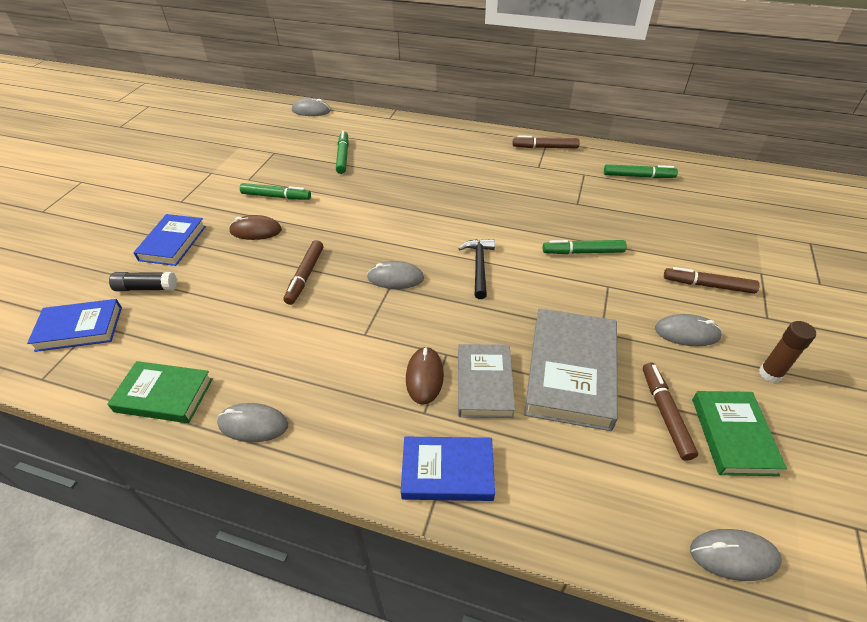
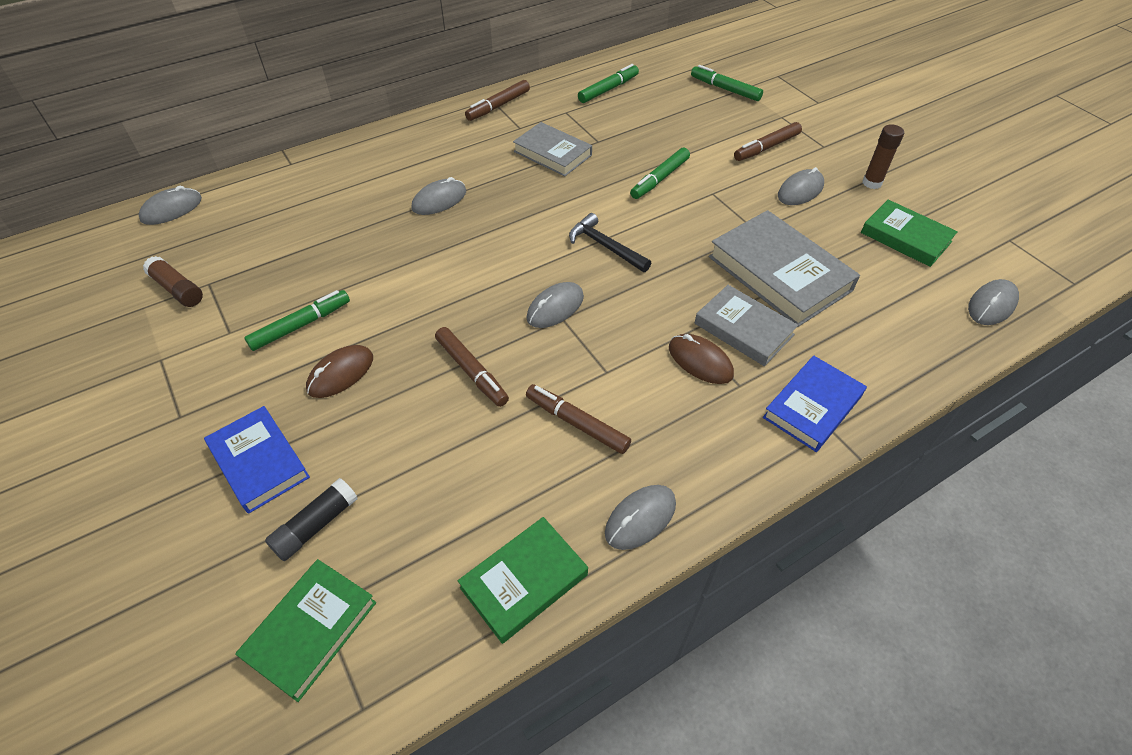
camera: 50 degrees left, 5 degrees up
(79, 328) = (311, 630): blue book -> green book
(260, 147) = (178, 289): none -> brown glue stick
(343, 156) = (306, 235): green marker -> green marker (725, 89)
(429, 179) = (439, 200): none -> grey mouse
(535, 193) = (552, 153): none -> grey book
(665, 413) = (861, 254): brown marker -> brown marker (577, 423)

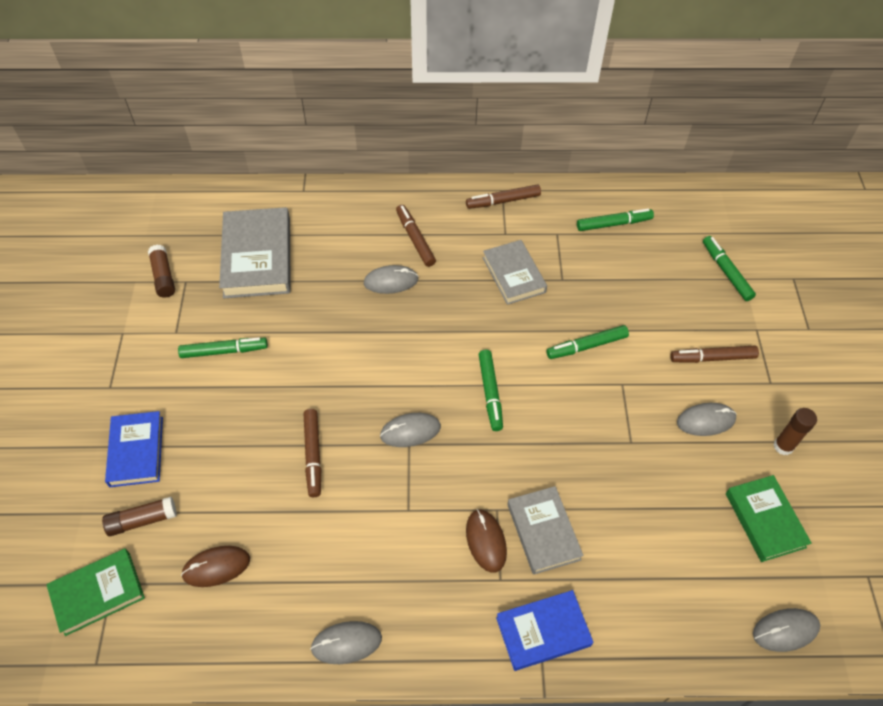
camera: 30 degrees right, 5 degrees up
(171, 209) = (198, 198): grey mouse -> none
(316, 525) = (142, 520): black glue stick -> brown glue stick
(340, 373) = (226, 408): brown mouse -> brown mouse (216, 567)
(524, 581) = (240, 640): green book -> none
(577, 423) = (356, 541): brown marker -> brown marker (415, 239)
(605, 246) = (490, 393): black hammer -> green marker
(779, 273) = (616, 495): grey book -> grey book (257, 257)

